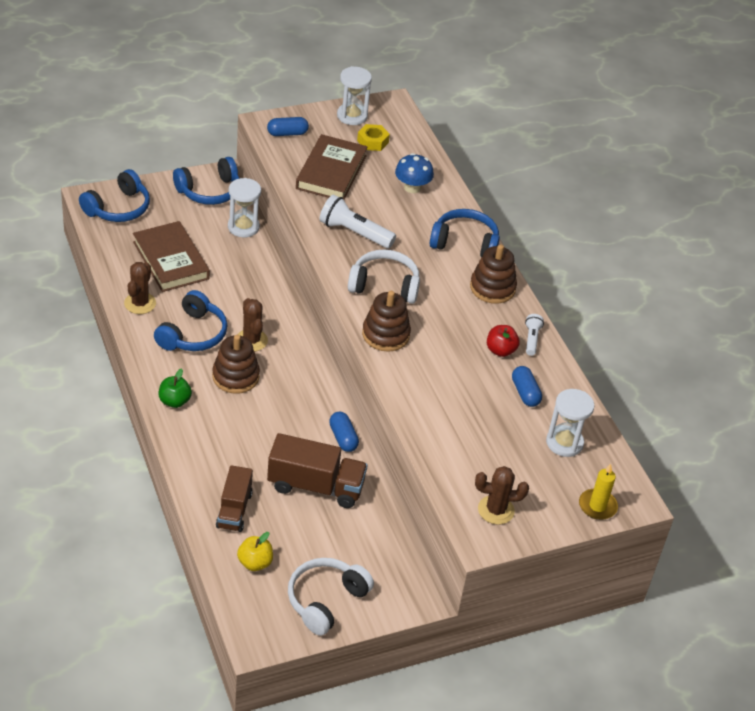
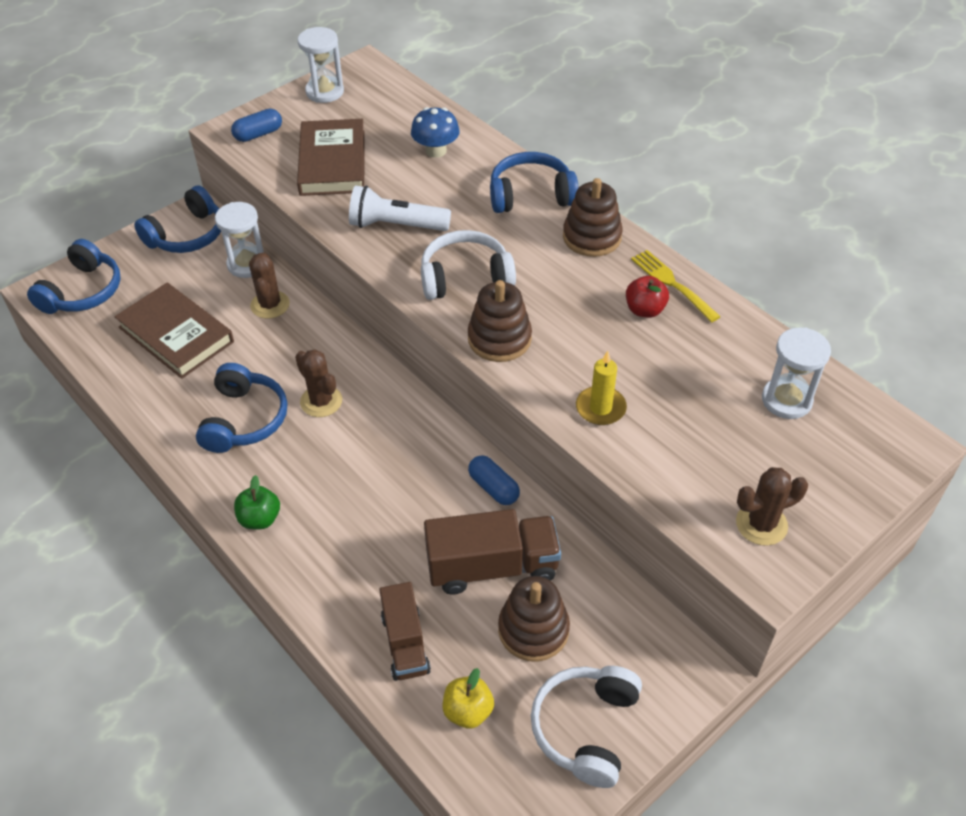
camera: 15 degrees left, 5 degrees up
(140, 303) = (160, 403): brown cactus -> brown cactus (270, 305)
(235, 376) = (323, 456): brown stacking toy -> brown stacking toy (533, 629)
(372, 141) = (363, 113): yellow nut -> none
(525, 393) = (704, 353): blue capsule -> none
(531, 339) = (671, 283): white flashlight -> yellow fork
(597, 506) = (875, 469): yellow candle -> yellow candle (600, 408)

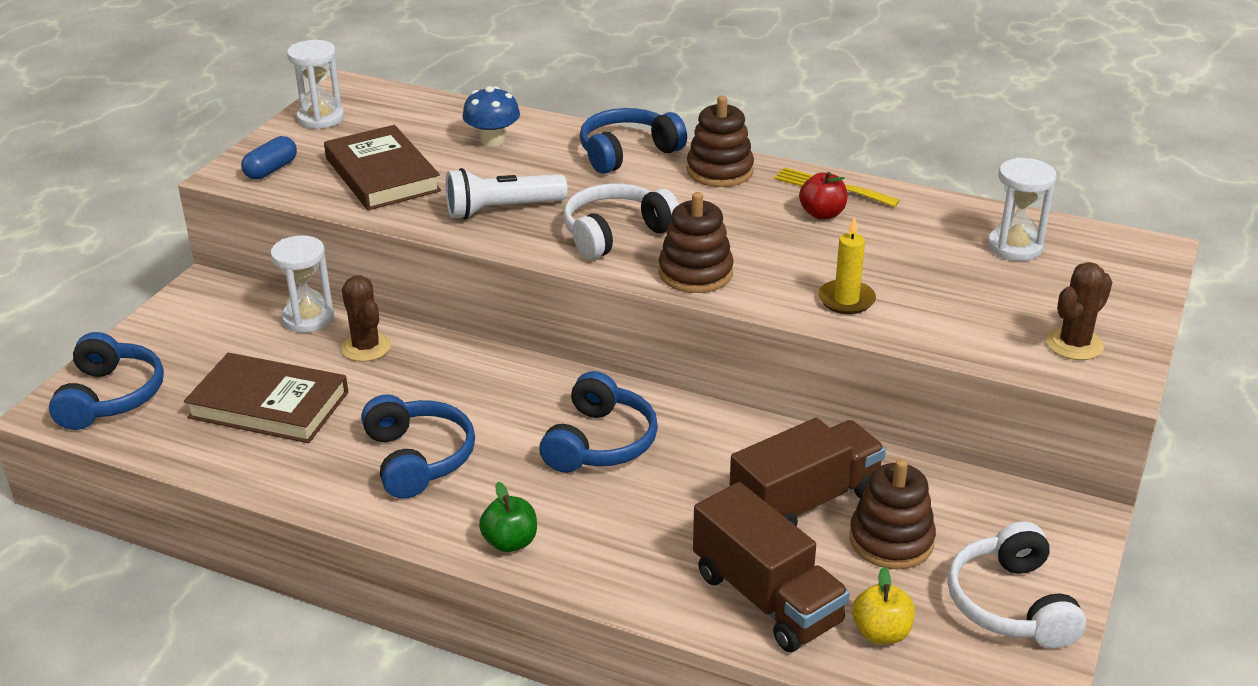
camera: 25 degrees left, 15 degrees down
(187, 235) = (209, 310): blue headphones -> blue headphones (600, 442)
(321, 401) = (498, 416): brown cactus -> none
(405, 643) = (767, 598): brown truck -> brown truck, size x1.54
(493, 488) = (752, 435): blue capsule -> none

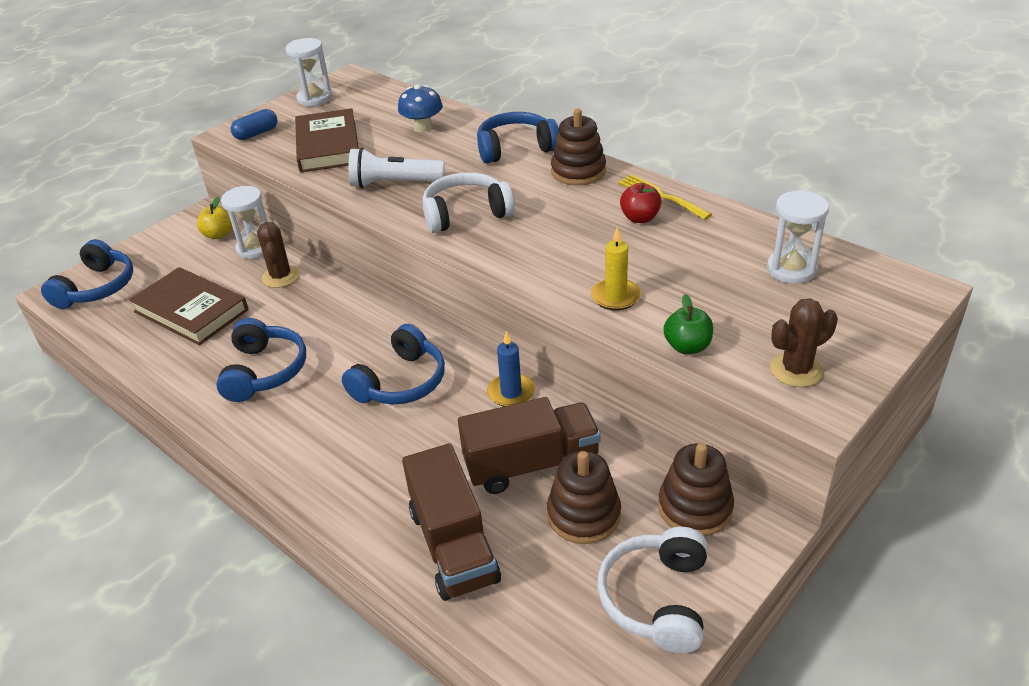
camera: 20 degrees right, 5 degrees up
(510, 542) = (288, 453): green apple -> green apple (687, 347)
(695, 273) = (507, 255): brown stacking toy -> brown stacking toy (695, 507)
(738, 432) = (511, 393): none -> blue candle
(881, 633) = (530, 600): yellow apple -> yellow apple (219, 235)

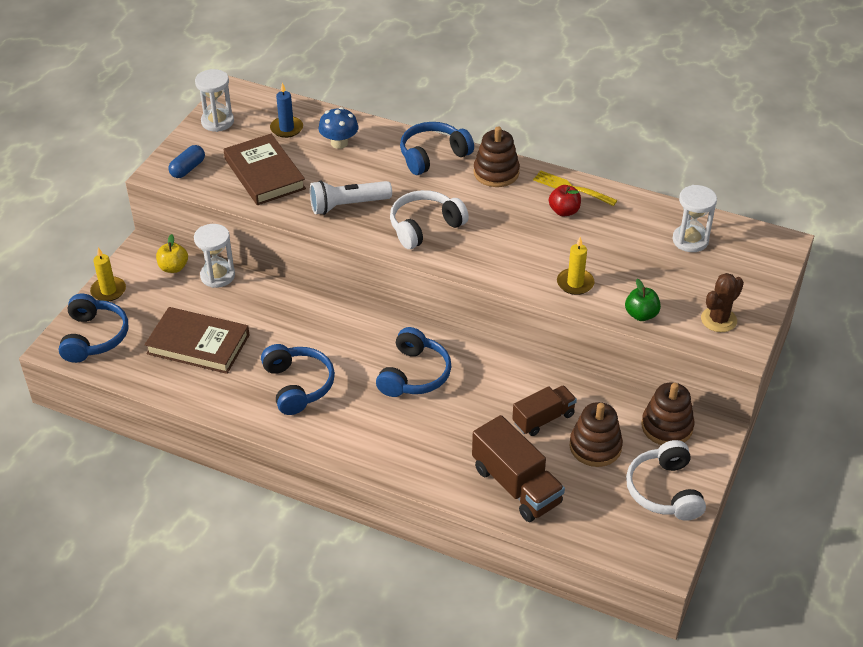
camera: 20 degrees left, 5 degrees up
(143, 247) = (108, 291): none -> yellow candle
(281, 277) = (258, 300): brown cactus -> none
(511, 393) = (503, 367): blue candle -> blue candle (286, 128)
(531, 464) = (543, 419): brown truck -> brown truck, size x0.65

